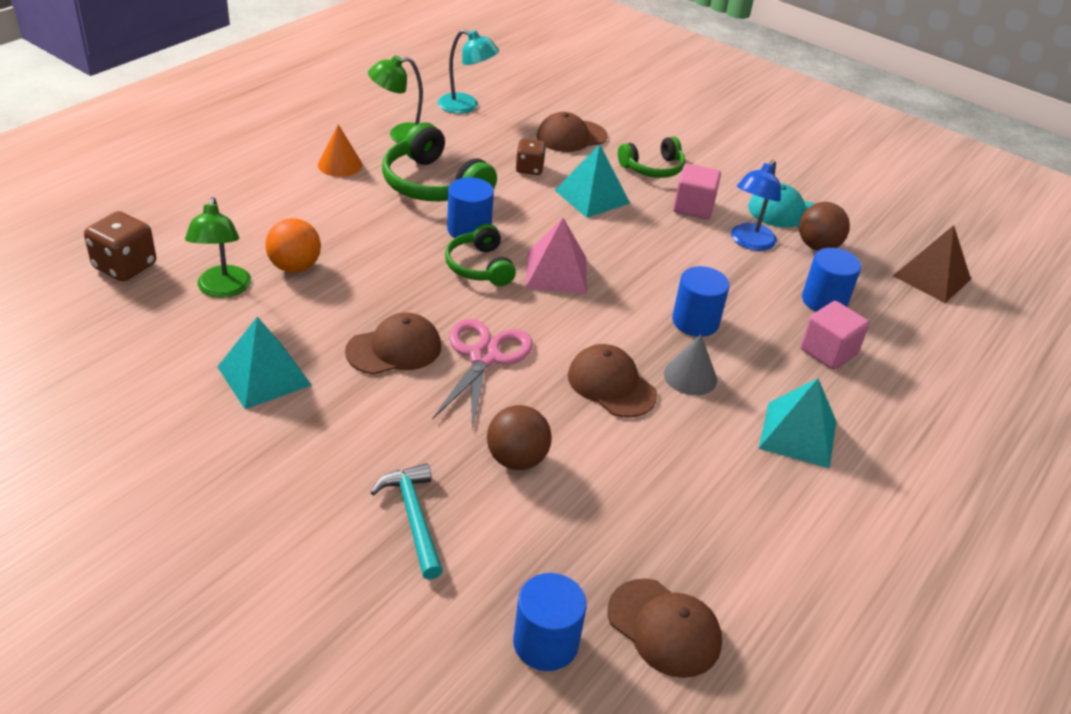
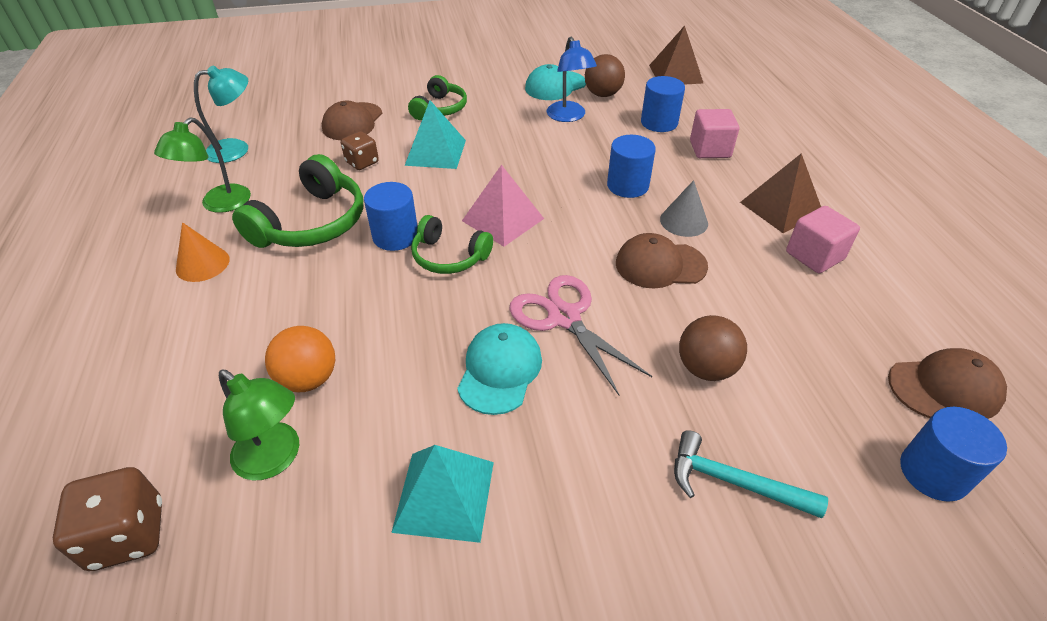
camera: 45 degrees left, 5 degrees up
(394, 349) = (500, 370): brown cap -> turquoise cap
(434, 184) = (311, 223): green headphones -> green headphones turned 60 degrees counterclockwise
(693, 207) = (504, 117): pink cube -> pink cube (814, 256)
(798, 434) = (781, 208): turquoise pyramid -> brown pyramid

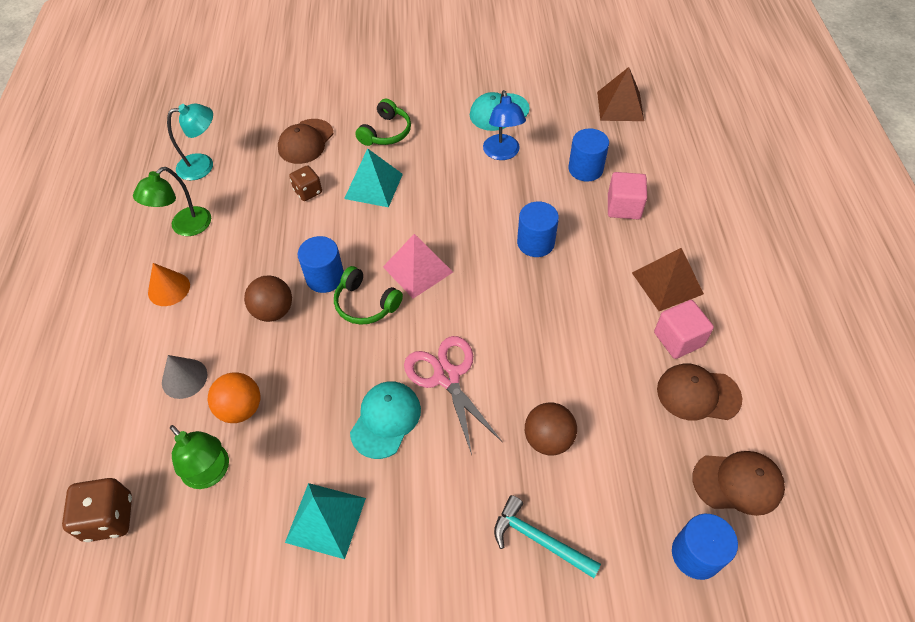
camera: 10 degrees right, 10 degrees up
(311, 223) = (258, 255): green headphones -> none
(602, 94) = (541, 127): brown ball -> brown ball (273, 311)
(660, 265) = (540, 333): brown cap -> brown cap (698, 394)
(684, 221) = (574, 288): grey cone -> grey cone (184, 378)

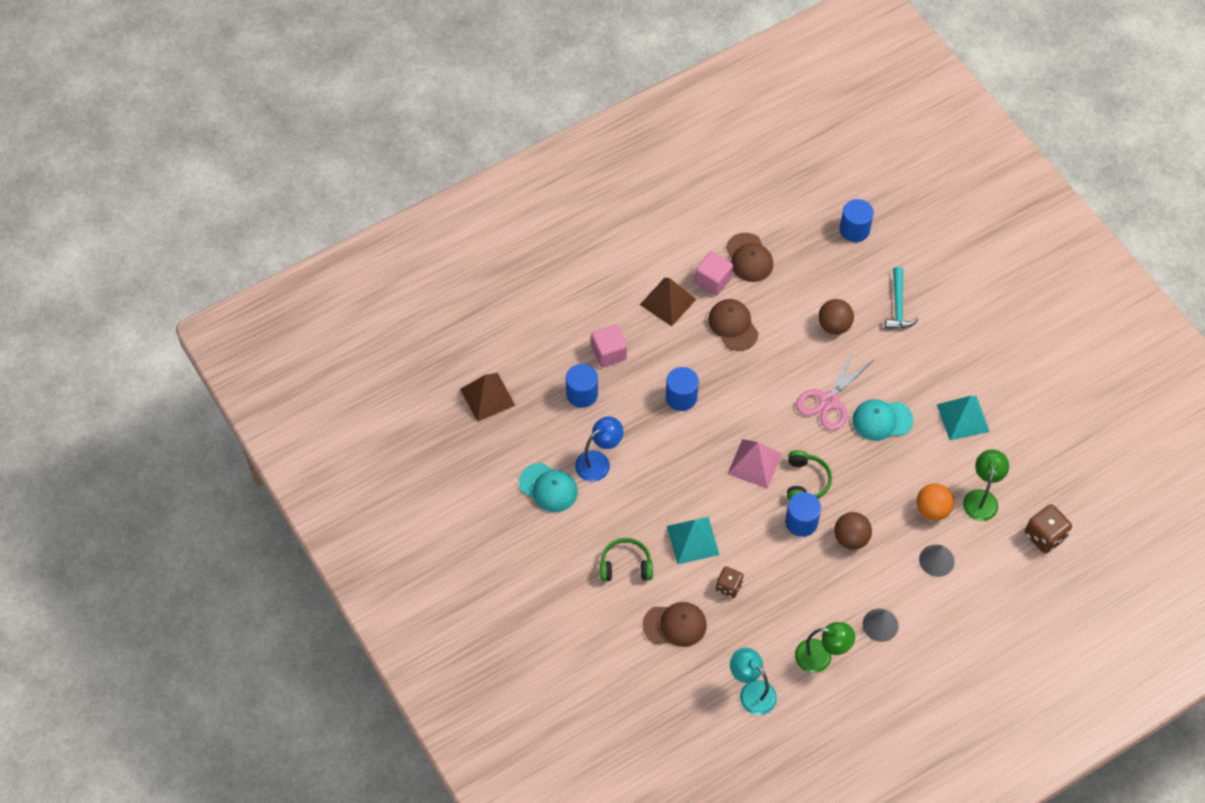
camera: 120 degrees left, 5 degrees up
(169, 289) = (880, 625): orange cone -> grey cone
(738, 483) = (797, 222): brown cap -> brown cap (733, 326)

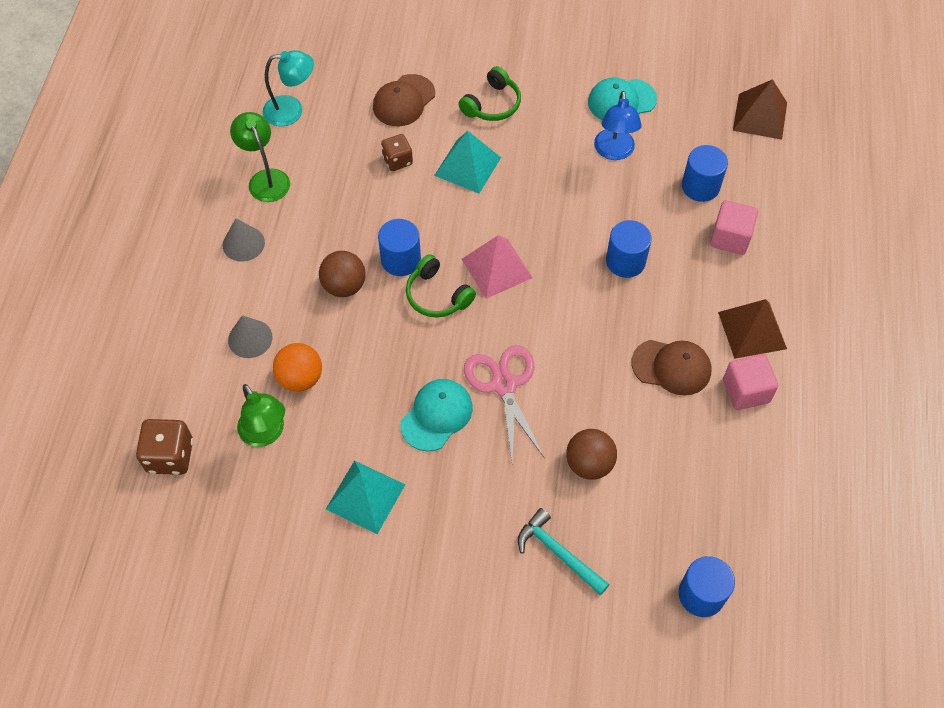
camera: 130 degrees right, 0 degrees up
(749, 258) = (749, 449): brown cap -> none
(821, 657) = (265, 179): green lamp -> green lamp turned 105 degrees clockwise

